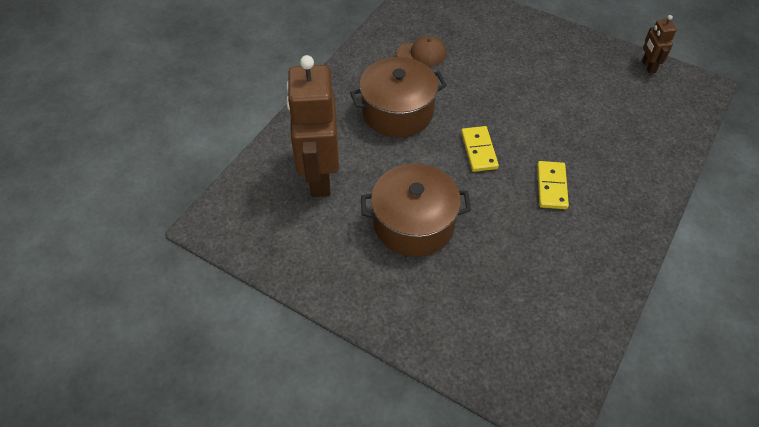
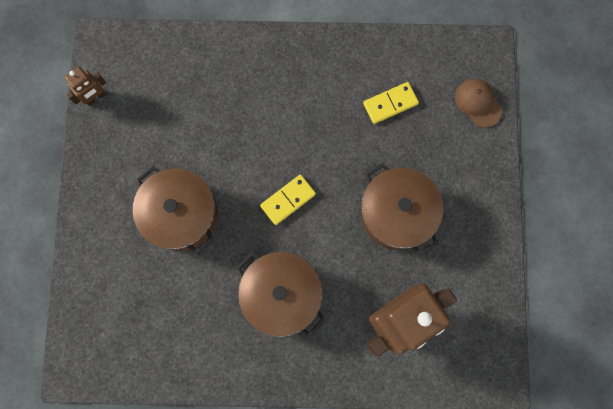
camera: 120 degrees left, 25 degrees up
(421, 54) = (190, 315): brown cap -> brown cap (478, 103)
(509, 79) = (181, 214): none -> brown pot
(551, 186) = (294, 125): yellow domino -> yellow domino (390, 104)

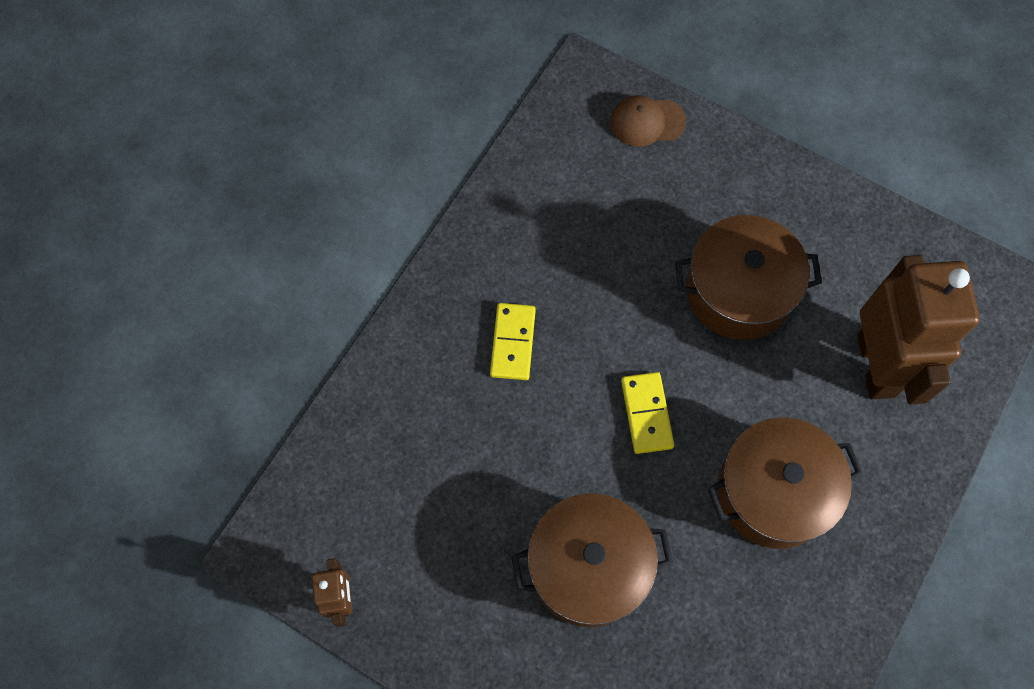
camera: 60 degrees left, 10 degrees down
(390, 104) = (588, 219): yellow domino -> yellow domino (513, 343)

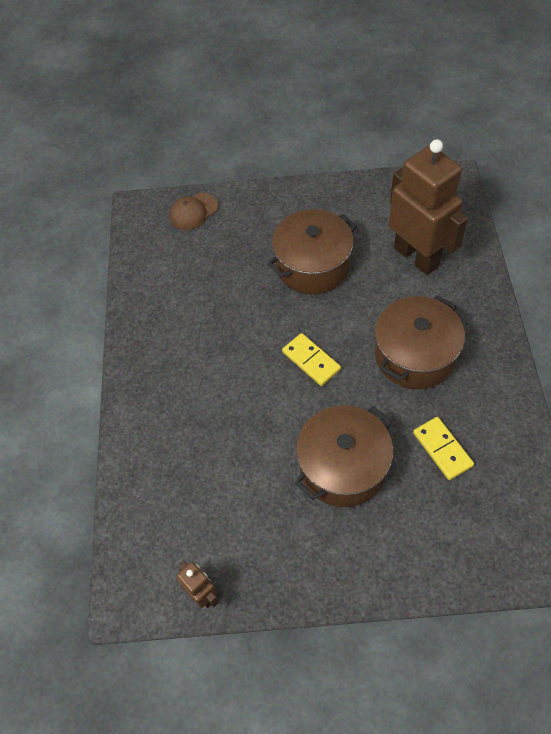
camera: 30 degrees left, 10 degrees down
(513, 343) = (202, 373): yellow domino -> yellow domino (442, 449)

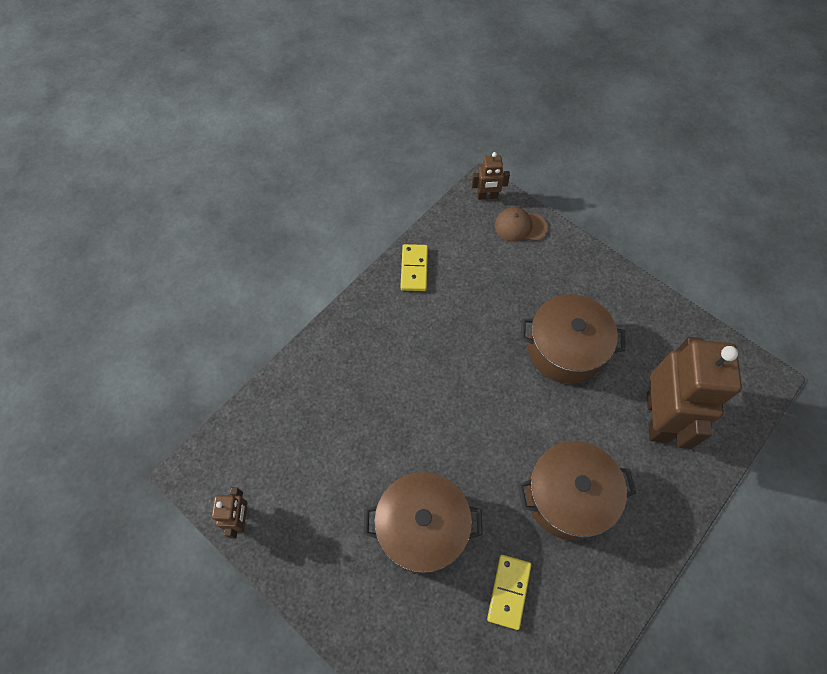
camera: 40 degrees right, 5 degrees up
(146, 210) = (487, 196): none -> brown robot
(311, 361) = (485, 424): yellow domino -> yellow domino (414, 269)

